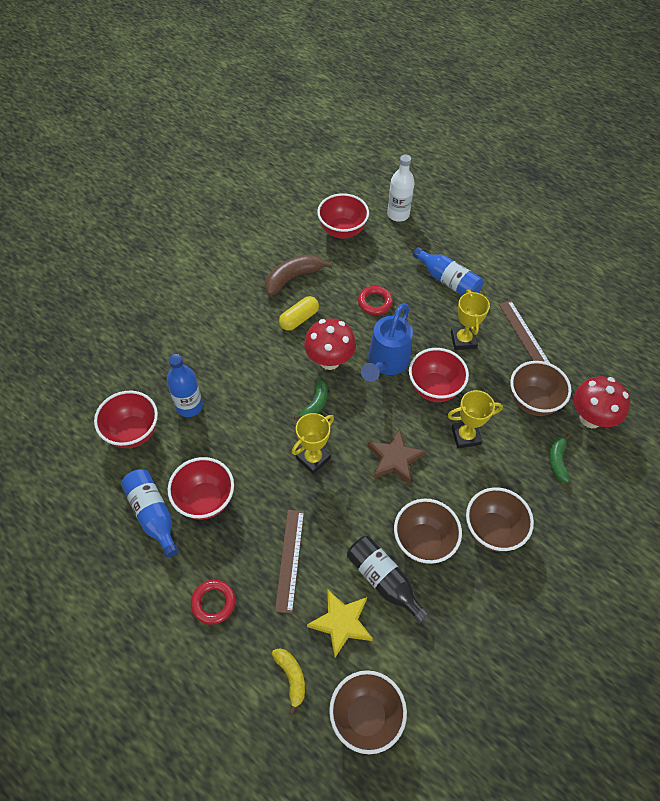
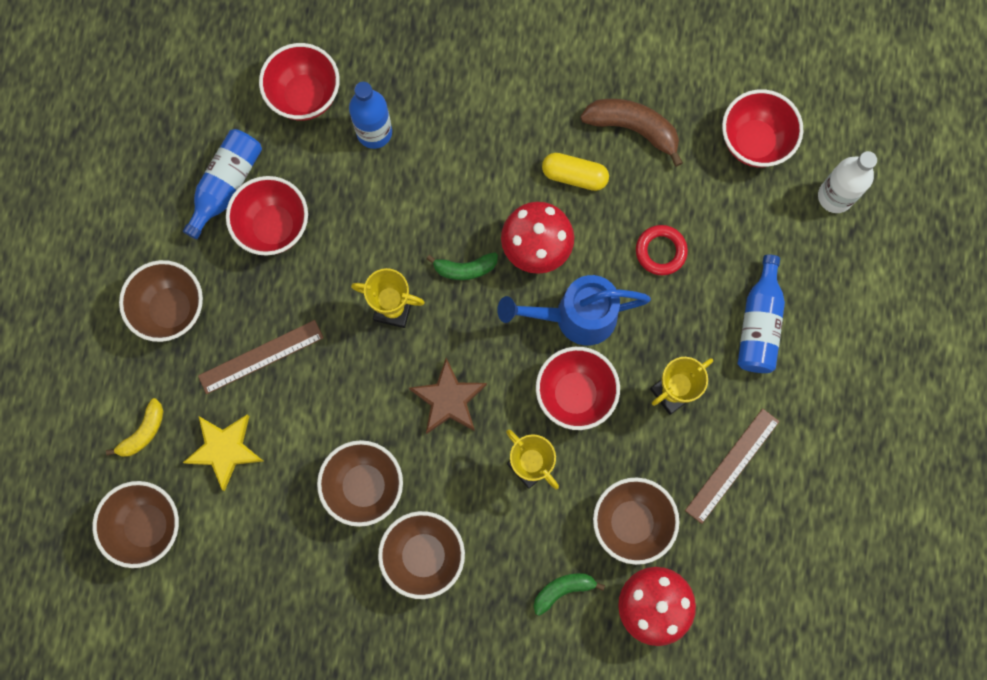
camera: 60 degrees right, 20 degrees up
(213, 603) = (171, 309): red ring -> brown bowl
(383, 580) = (295, 467): black bottle -> none

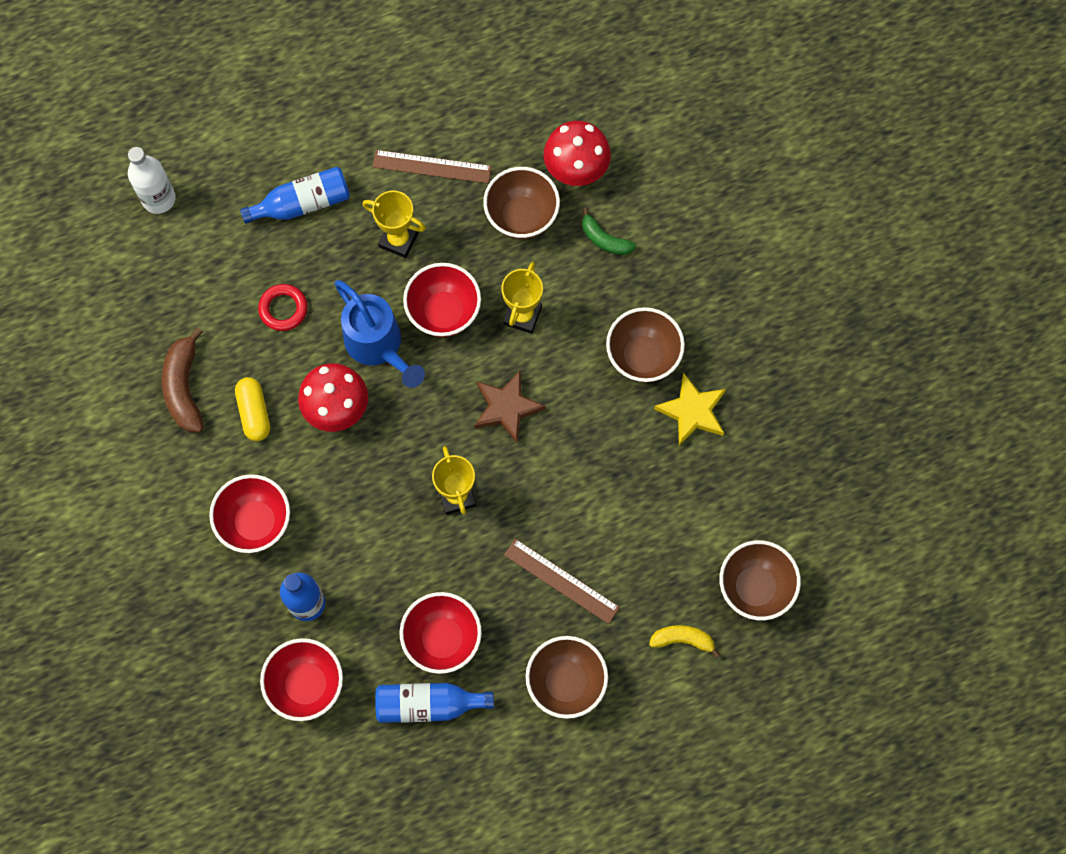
camera: 120 degrees left, 5 degrees down
(225, 449) = (655, 563): yellow star -> yellow star (692, 412)
(364, 486) = (617, 433): brown bowl -> none
(465, 269) = (388, 456): green banana -> none
(754, 142) = (143, 284): red bowl -> red bowl (256, 522)

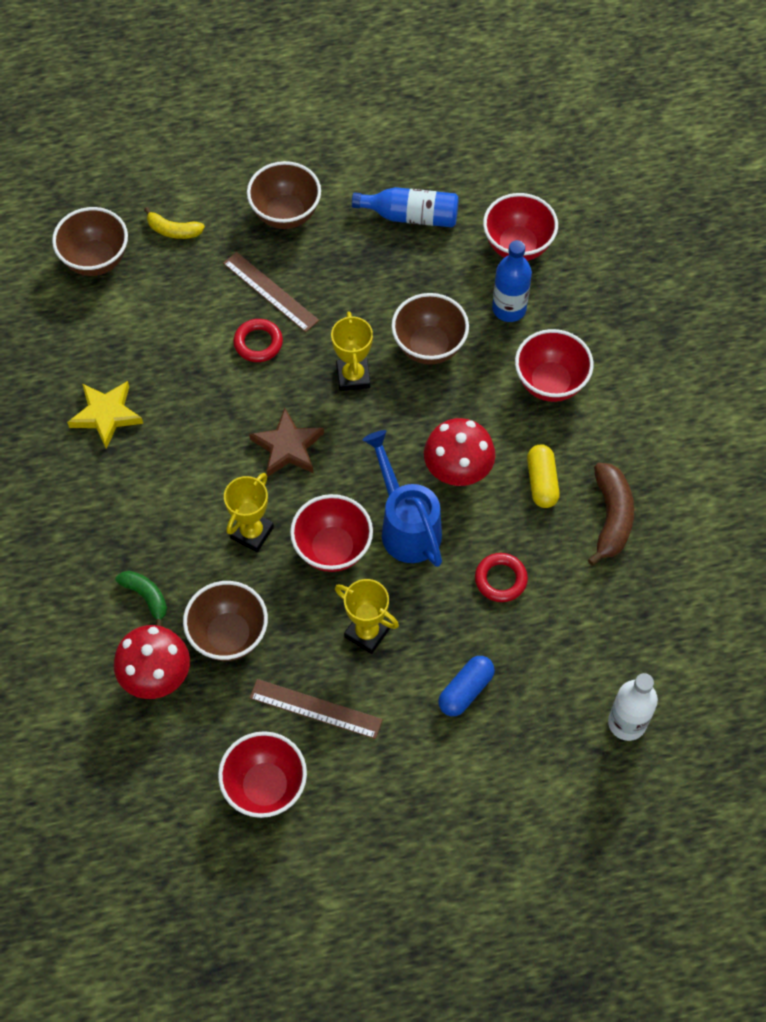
camera: 170 degrees left, 10 degrees down
(303, 203) = (465, 690): blue bottle -> blue capsule
(442, 639) = (389, 263): red bowl -> red bowl (265, 786)
(561, 517) = (258, 343): none -> red ring
(642, 357) = (140, 473): brown bowl -> brown bowl (429, 347)

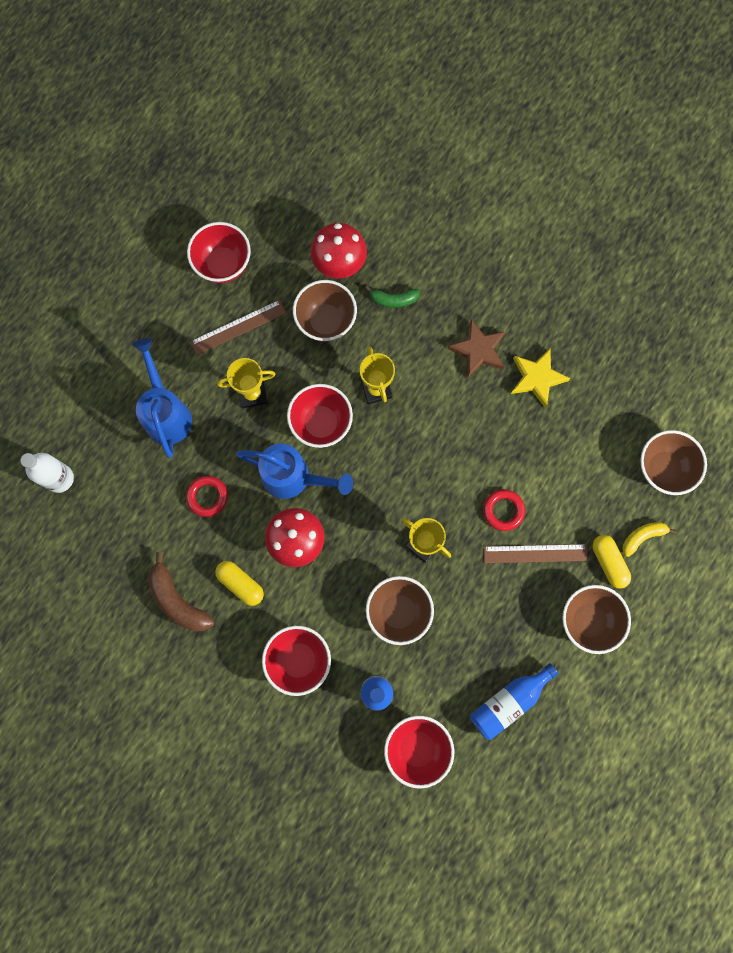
camera: 135 degrees right, 15 degrees up
(221, 237) = (608, 562): none -> yellow capsule
(288, 447) = (412, 460): brown star -> brown star (478, 350)
(465, 690) = (166, 413): blue capsule -> blue watering can

